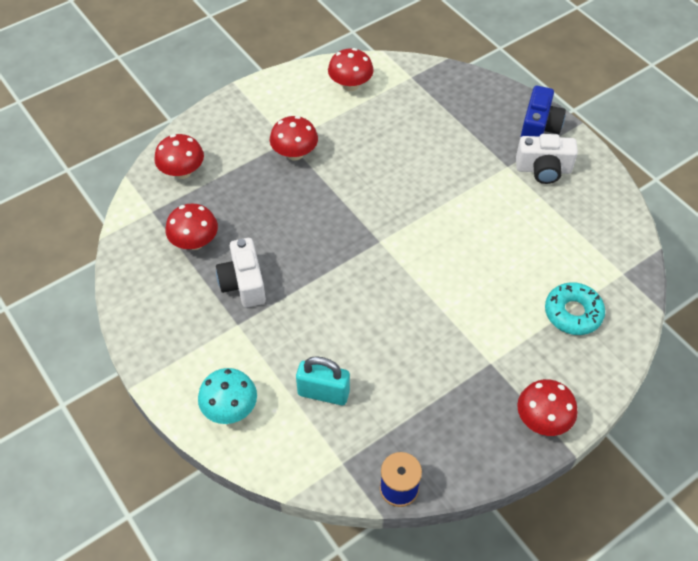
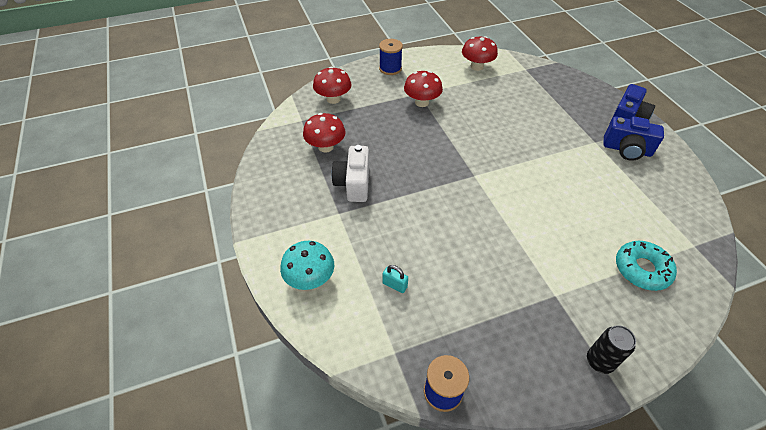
camera: 15 degrees right, 5 degrees down
(241, 110) = (390, 68): none -> blue spool
(323, 393) = (394, 285): turquoise padlock -> turquoise padlock, size x0.53
(542, 420) = (599, 361): red mushroom -> black can
(543, 169) = (626, 150): white camera -> blue camera

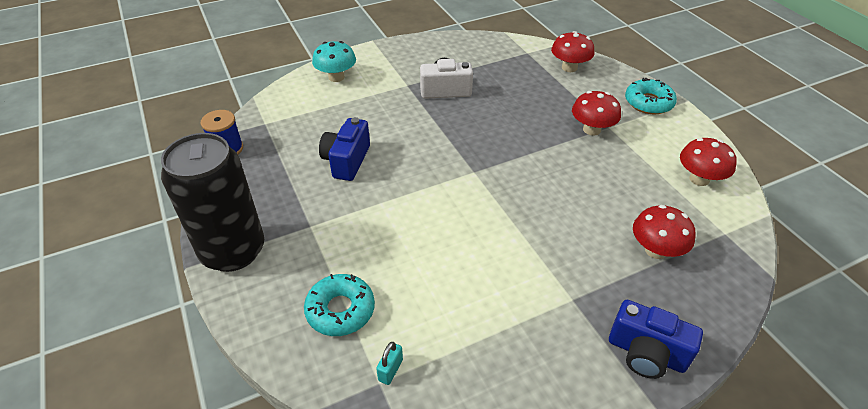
camera: 85 degrees right, 5 degrees down
(325, 147) = (492, 70): red mushroom -> red mushroom (655, 250)
(390, 68) = (648, 102): blue spool -> turquoise donut
(394, 285) = (328, 120): turquoise padlock -> turquoise padlock (390, 370)
(599, 361) = (233, 251): black can -> black can, size x2.29
(626, 150) = (565, 338): blue camera -> blue camera (346, 161)

